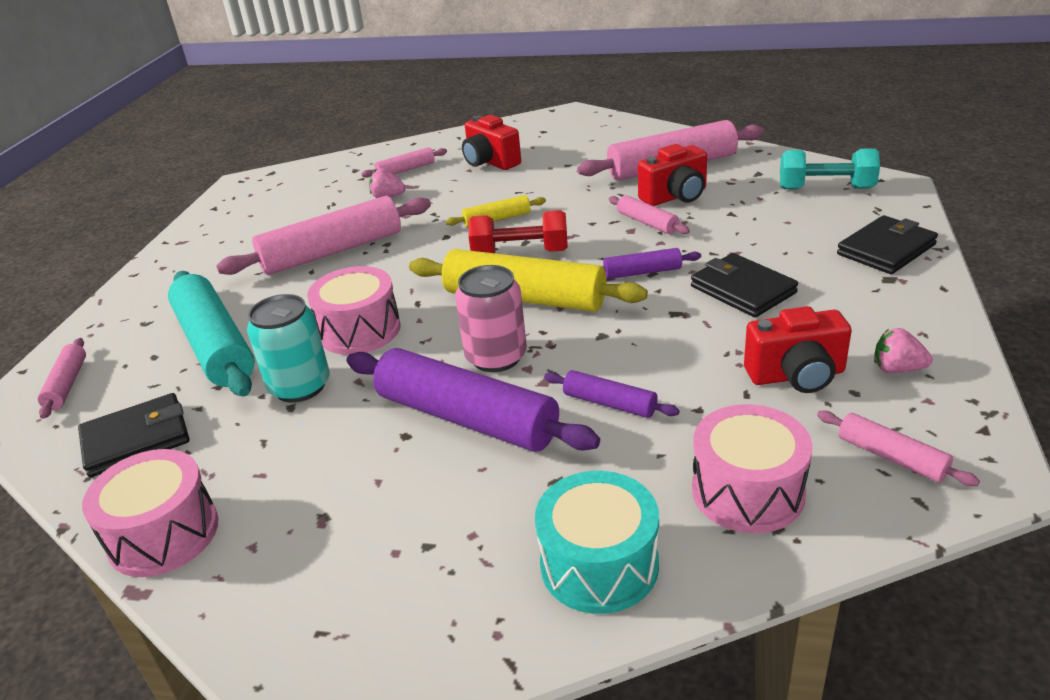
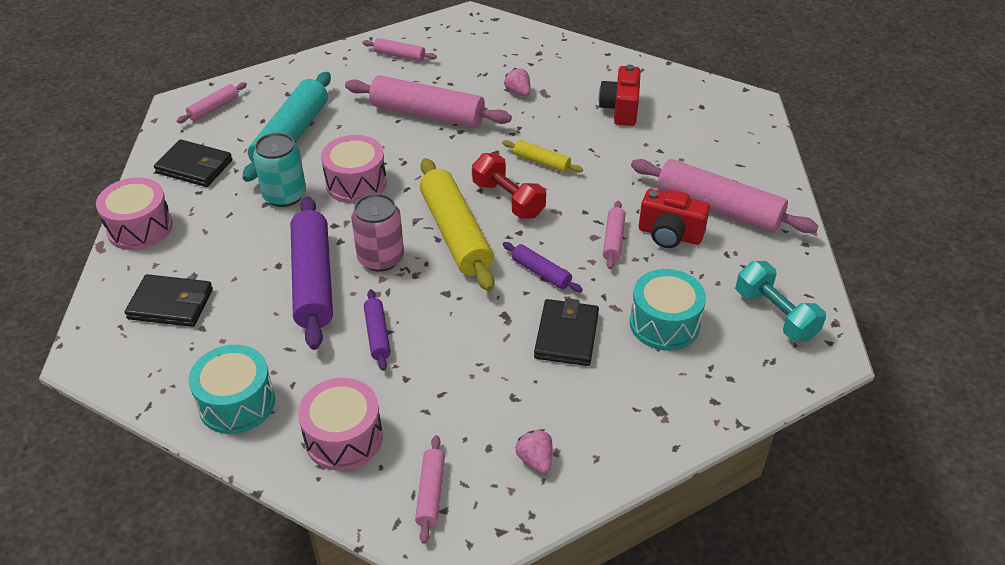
camera: 45 degrees right, 10 degrees up
(406, 170) = (564, 76): pink rolling pin -> pink rolling pin (399, 55)
(782, 237) = (664, 324): none -> turquoise drum
(796, 376) = (482, 410): red camera -> none
(886, 249) = (705, 391): black wallet -> black wallet (171, 304)

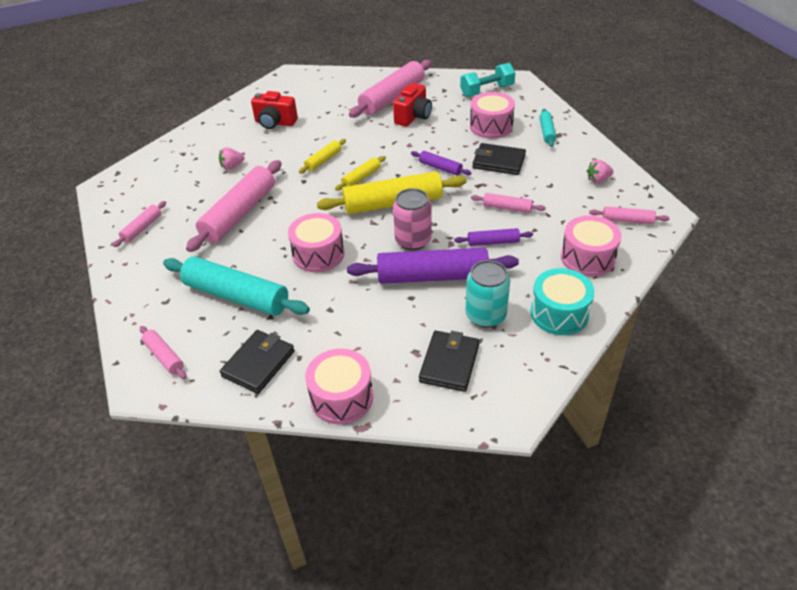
camera: 80 degrees left, 0 degrees up
(284, 195) = (322, 297): turquoise can -> turquoise can (485, 315)
(508, 200) = (361, 177): red dumbbell -> yellow rolling pin
(541, 273) = (440, 168): purple rolling pin -> purple rolling pin turned 75 degrees clockwise
(613, 240) = (414, 137): pink rolling pin -> pink rolling pin (507, 208)
(664, 324) = (491, 126): turquoise drum -> pink drum
(664, 395) = (547, 132): none -> turquoise rolling pin

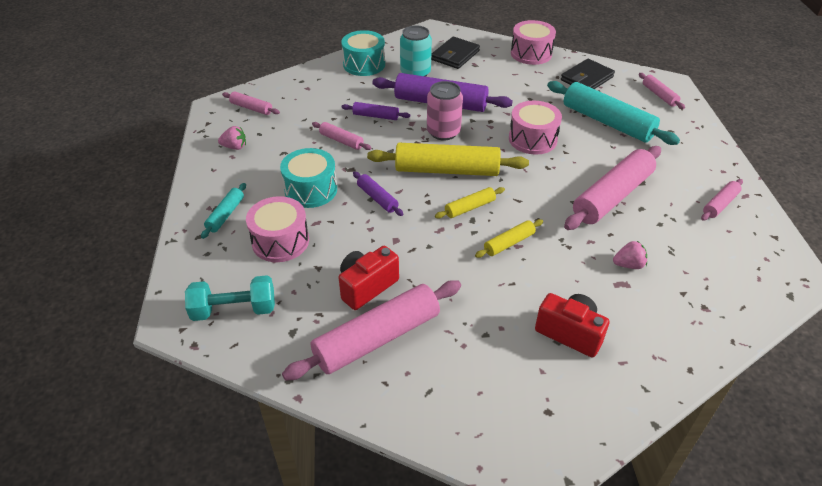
camera: 165 degrees left, 0 degrees up
(498, 162) = (311, 190): black wallet -> turquoise drum
(587, 258) = (311, 90): pink drum -> none

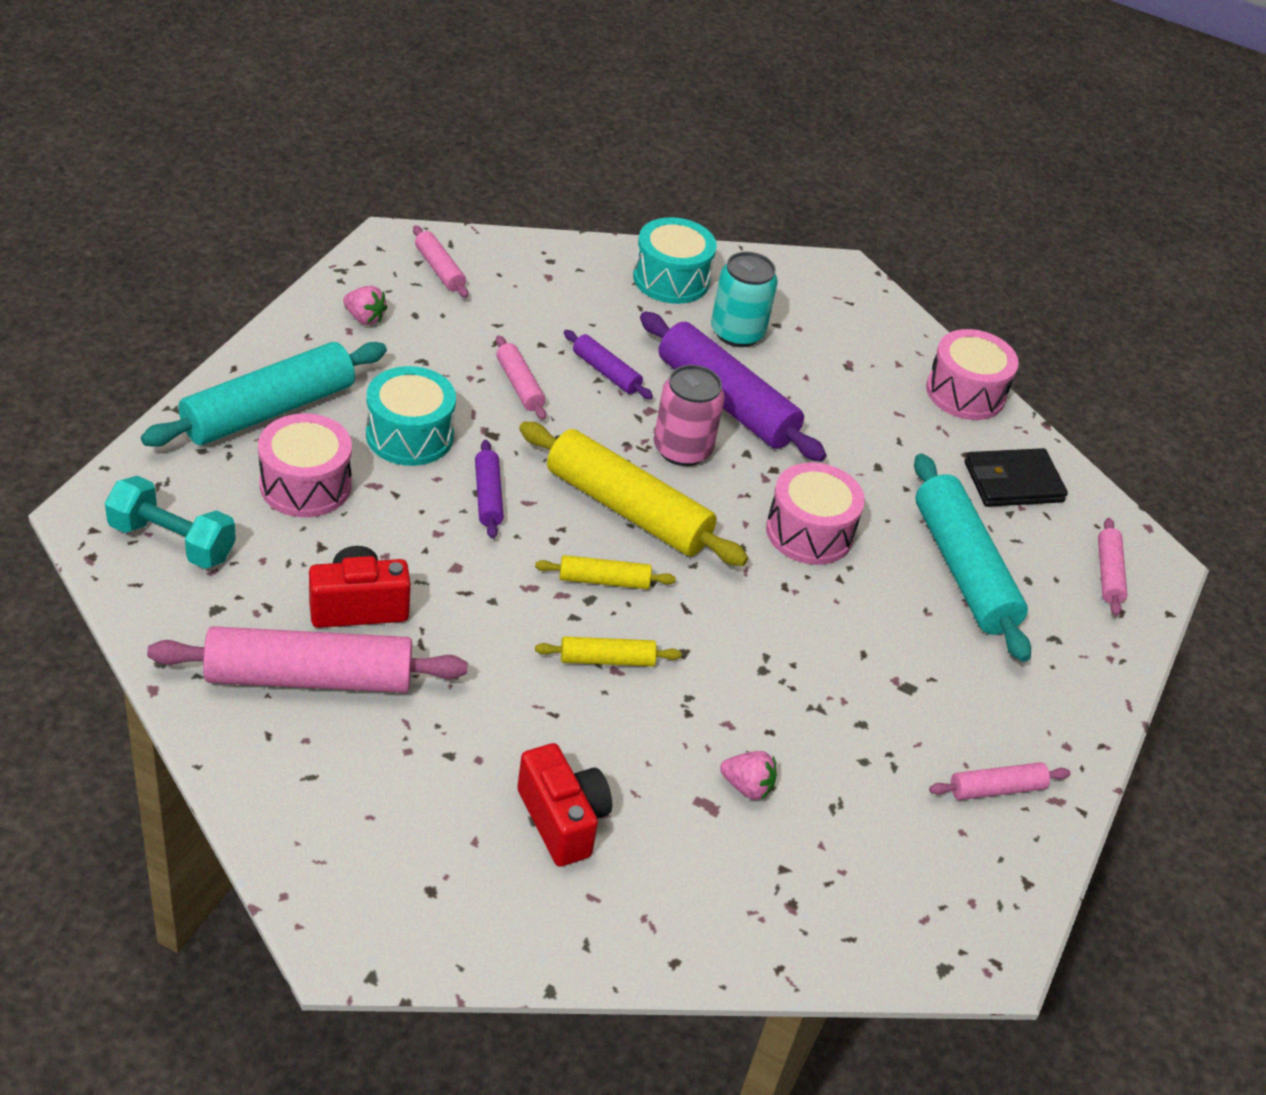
camera: 25 degrees right, 0 degrees up
(225, 215) = (268, 410): turquoise rolling pin -> turquoise rolling pin, size x2.06
(455, 55) = (832, 334): black wallet -> none
(612, 196) = (835, 682): pink rolling pin -> none

